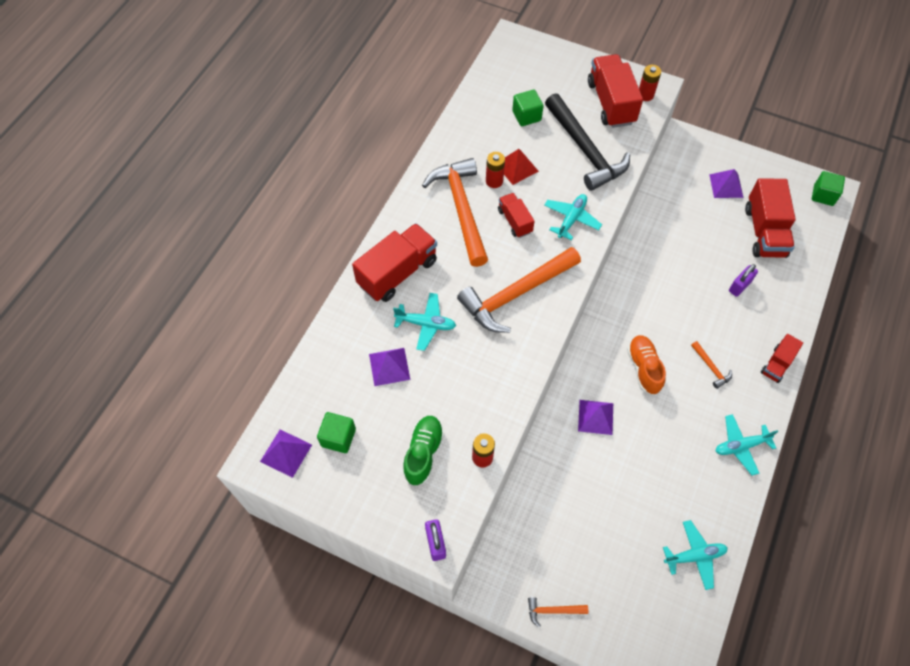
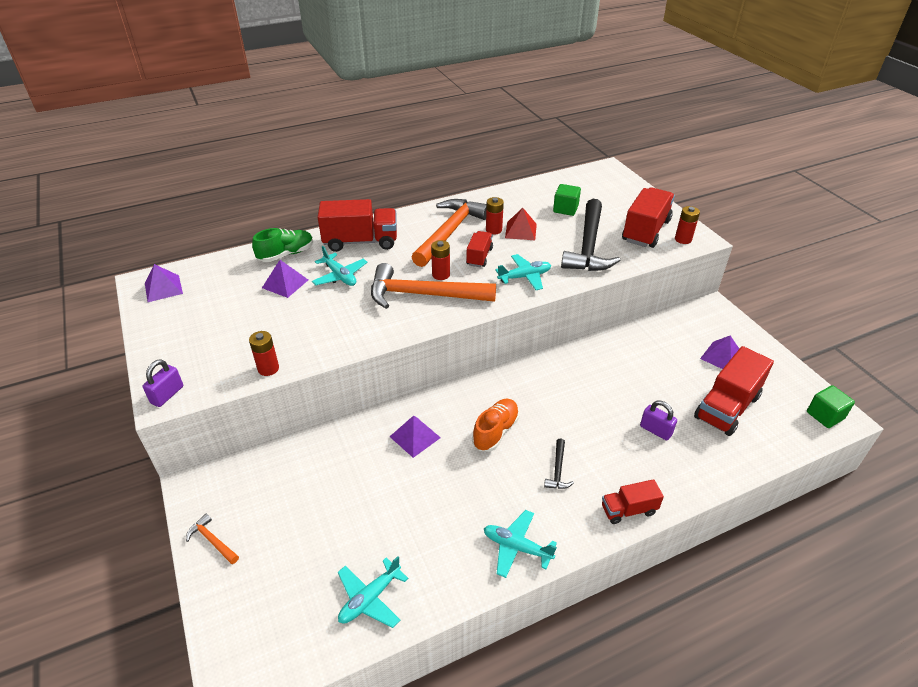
camera: 40 degrees right, 20 degrees down
(338, 437) = (201, 299): green cube -> none
(423, 453) = (236, 341): green shoe -> green shoe (286, 254)
(506, 263) = (441, 275): none -> red battery
(694, 556) = (370, 598): turquoise plane -> turquoise plane turned 105 degrees clockwise
(711, 367) = (558, 470): orange hammer -> black hammer
(739, 286) = (655, 430): purple padlock -> purple padlock turned 45 degrees clockwise

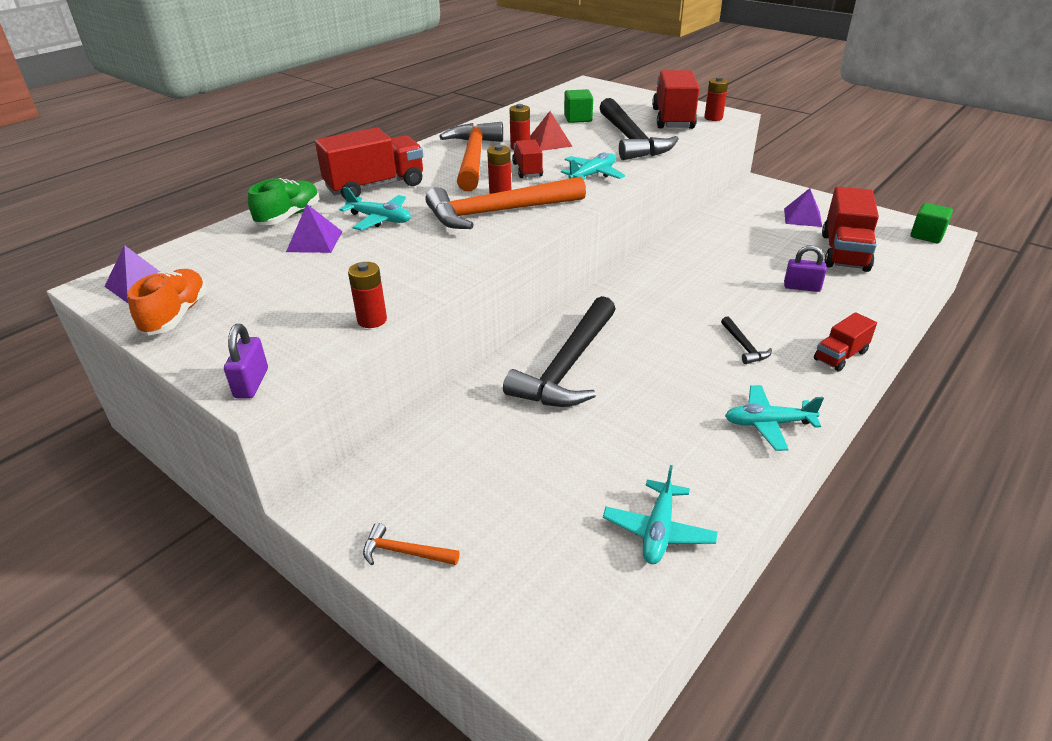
camera: 25 degrees left, 5 degrees down
(415, 437) = (568, 366): purple pyramid -> black hammer
(495, 431) = (651, 335): orange shoe -> orange shoe (176, 315)

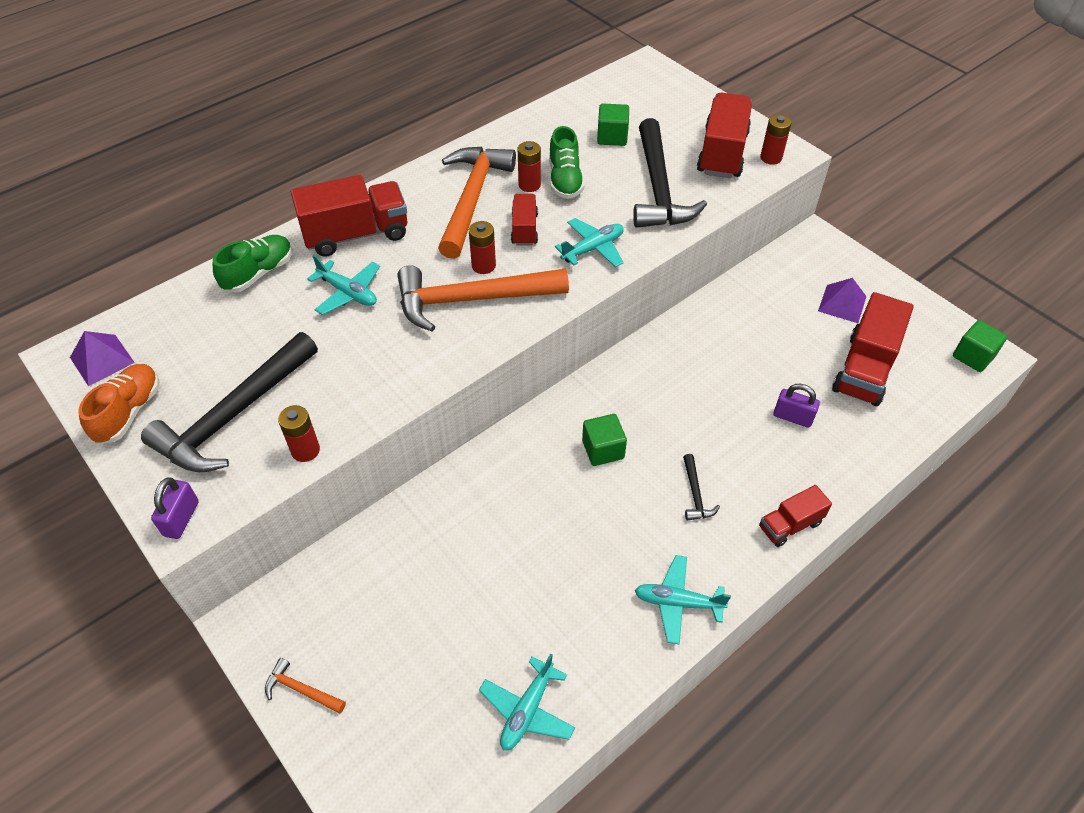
camera: 10 degrees right, 15 degrees up
(314, 241) = (276, 319): purple pyramid -> none
(549, 142) = (565, 180): red pyramid -> green shoe
(568, 366) = (509, 491): black hammer -> black hammer (234, 415)
(644, 327) = (603, 450): none -> green cube

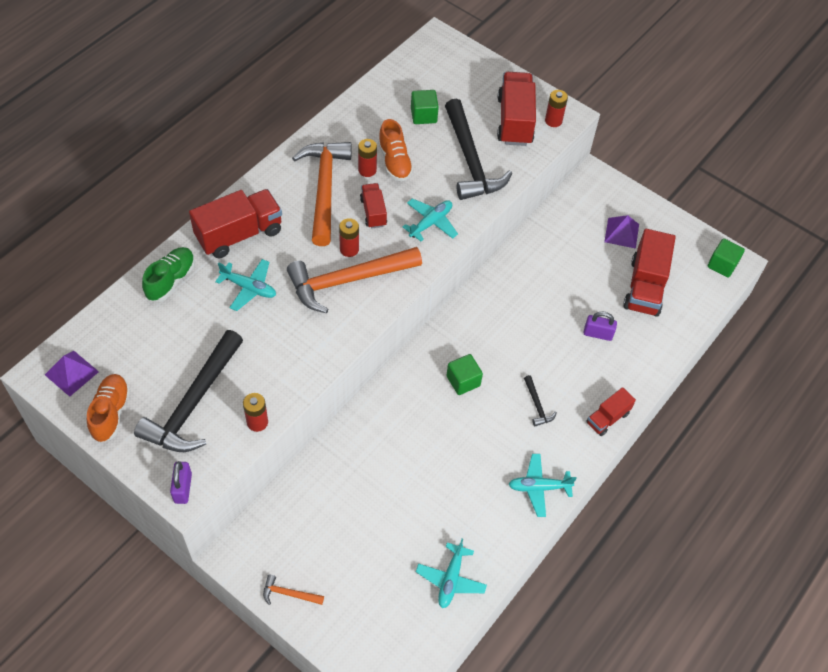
camera: 15 degrees left, 5 degrees up
(565, 180) = (394, 162): green shoe -> orange shoe

